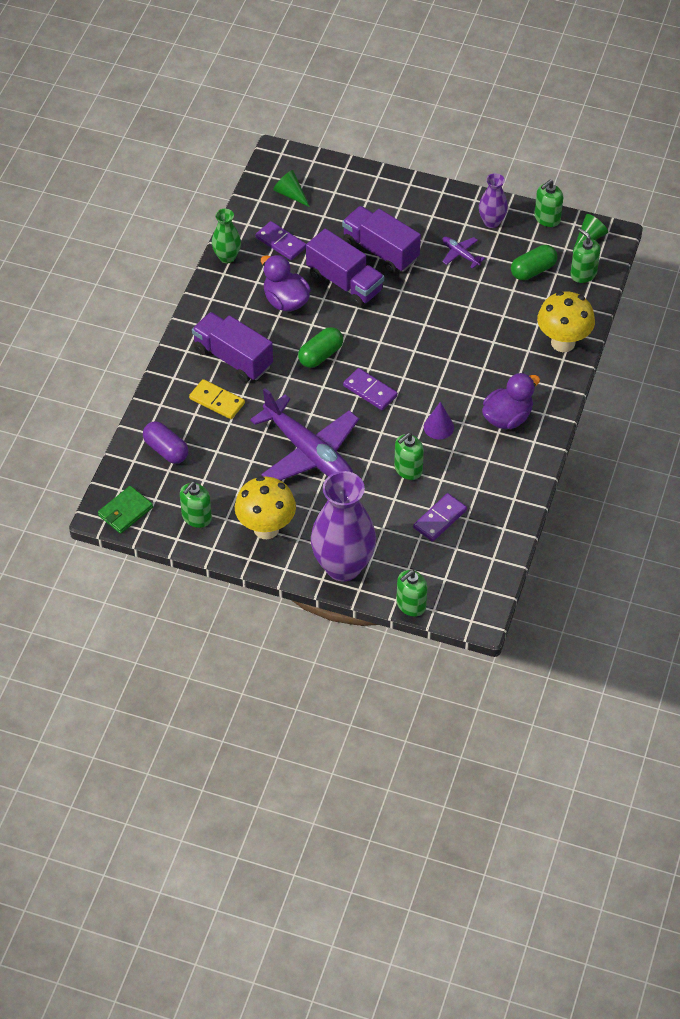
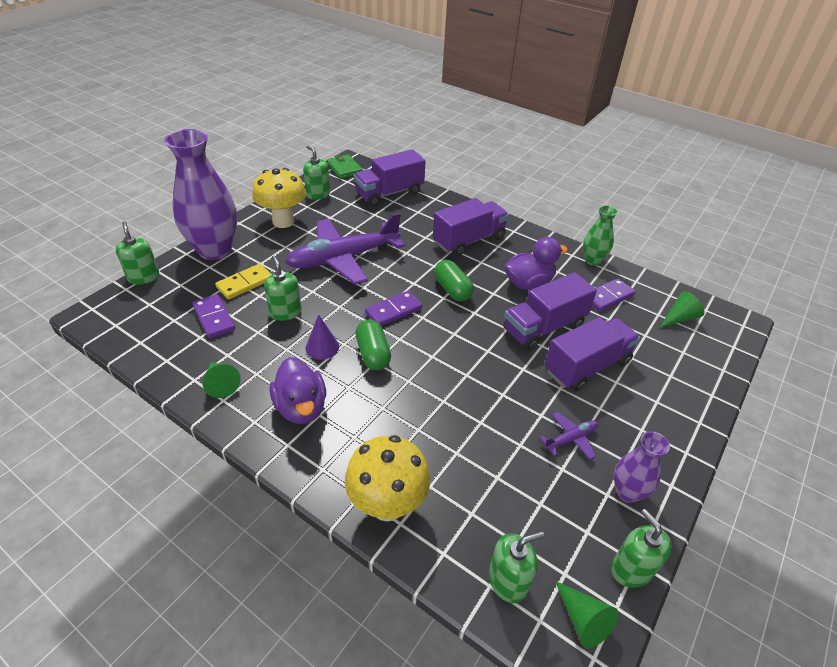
camera: 105 degrees right, 10 degrees down
(166, 450) = (389, 193): purple capsule -> purple truck
(217, 401) = (425, 224): yellow domino -> yellow domino (245, 283)
(509, 478) = (221, 384): none -> green cone
(533, 270) = (527, 513): green capsule -> green capsule (373, 354)

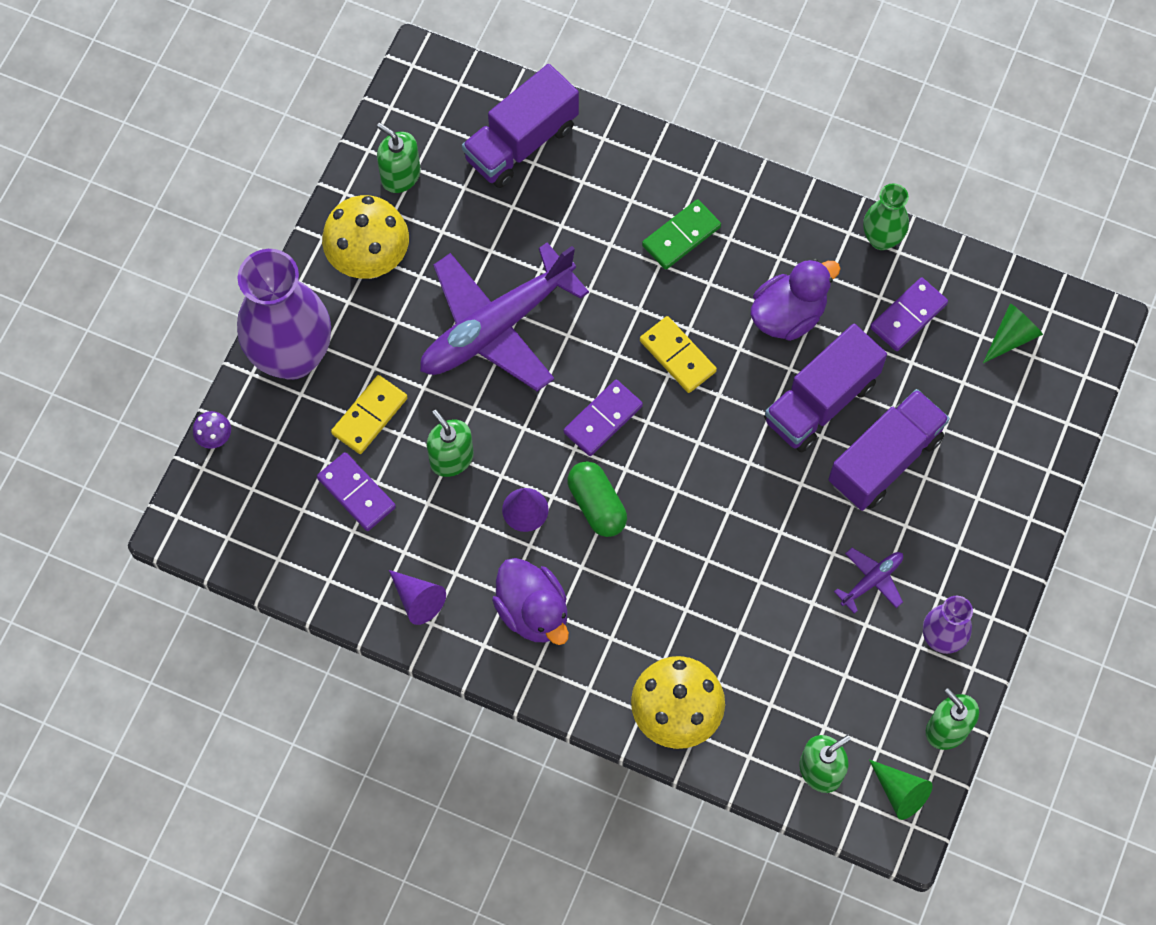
camera: 10 degrees left, 25 degrees up
(143, 277) = (215, 439): green soap dispenser -> purple mushroom
(221, 384) = (418, 600): green cone -> purple cone
(344, 168) = (421, 89): green wallet -> none
(452, 289) = (677, 356): green capsule -> yellow domino
(469, 240) = (681, 236): purple truck -> green domino

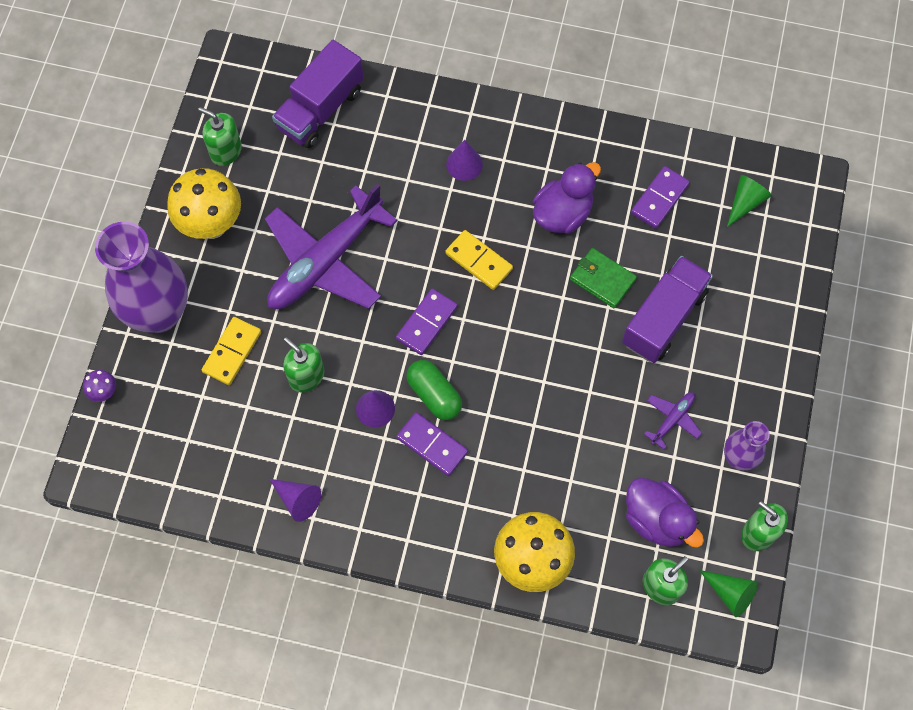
camera: 10 degrees left, 0 degrees up
(356, 493) = (231, 418): purple domino -> purple domino (432, 445)
(533, 611) = (396, 493): purple duck -> purple duck (657, 519)
(681, 236) = (464, 164): green domino -> purple cone
(820, 402) = (602, 279): purple truck -> green wallet
(881, 239) = (626, 141): green vase -> none

